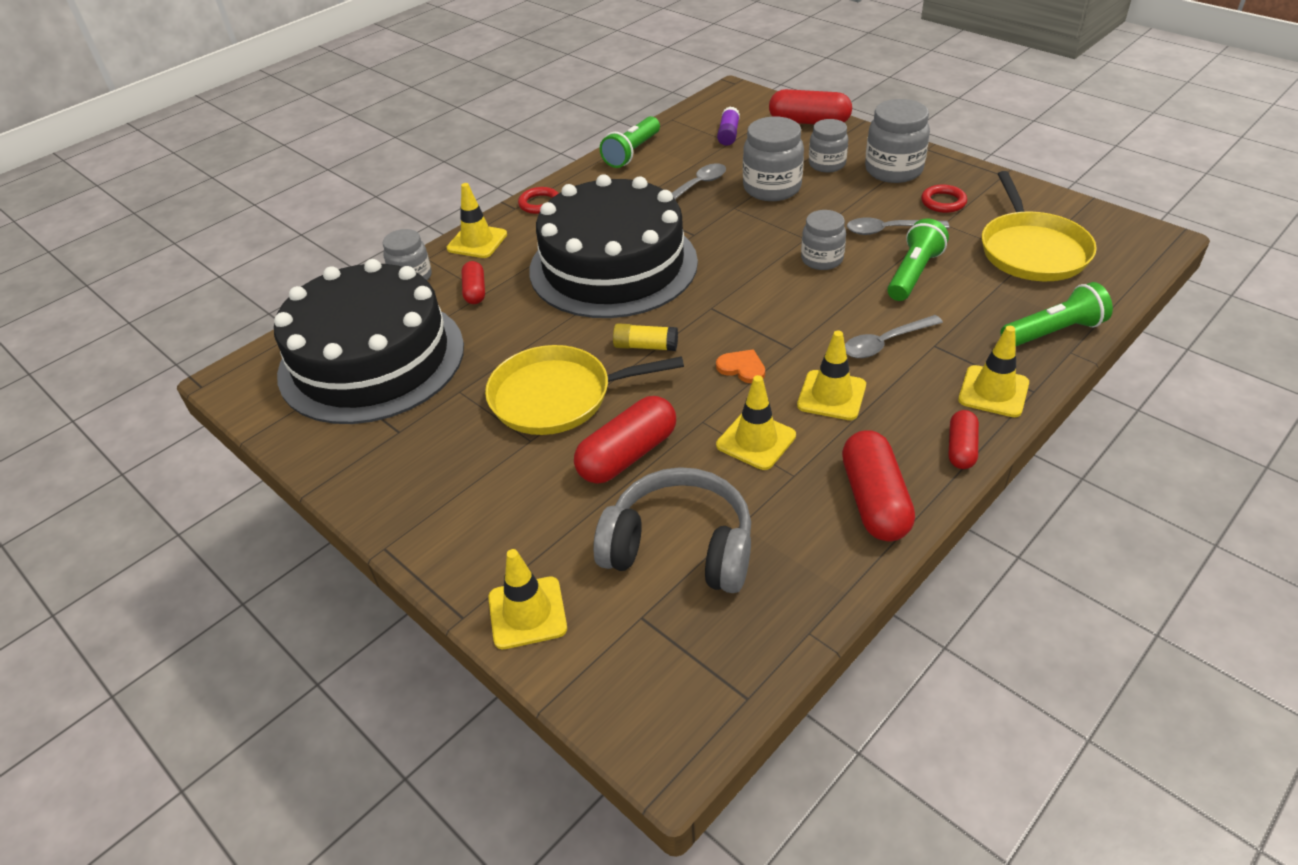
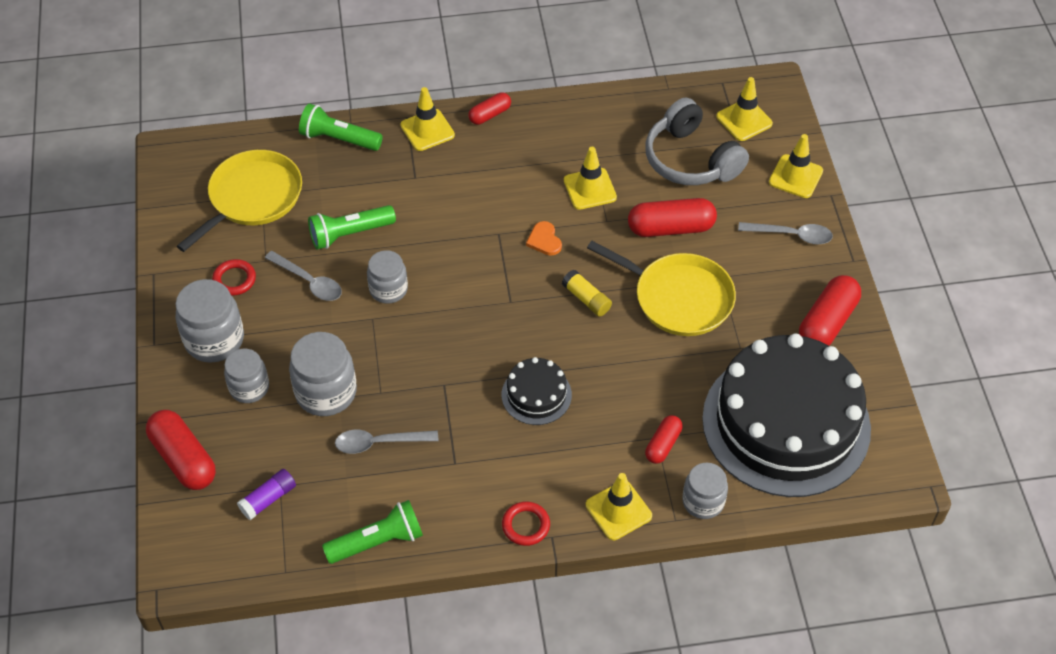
camera: 145 degrees left, 10 degrees up
(613, 265) = (536, 395): black cake -> black cake, size x0.43
(831, 395) = (515, 187): yellow traffic cone -> yellow traffic cone (744, 120)
(874, 500) = (568, 120): red capsule -> red capsule (827, 322)
(885, 343) = (440, 198): grey spoon -> grey spoon (792, 235)

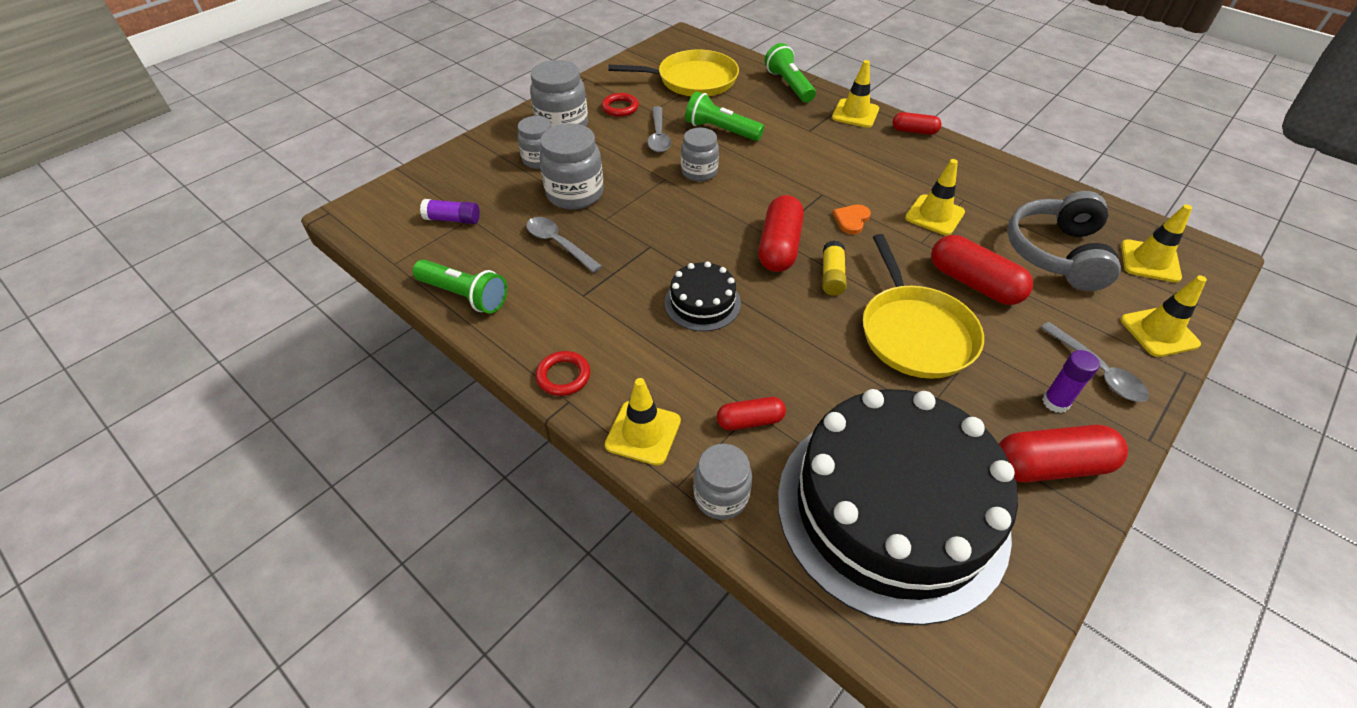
camera: 50 degrees right, 5 degrees down
(183, 459) = (451, 165): red capsule -> red capsule (779, 247)
(792, 278) = (1055, 402): none -> purple glue stick

